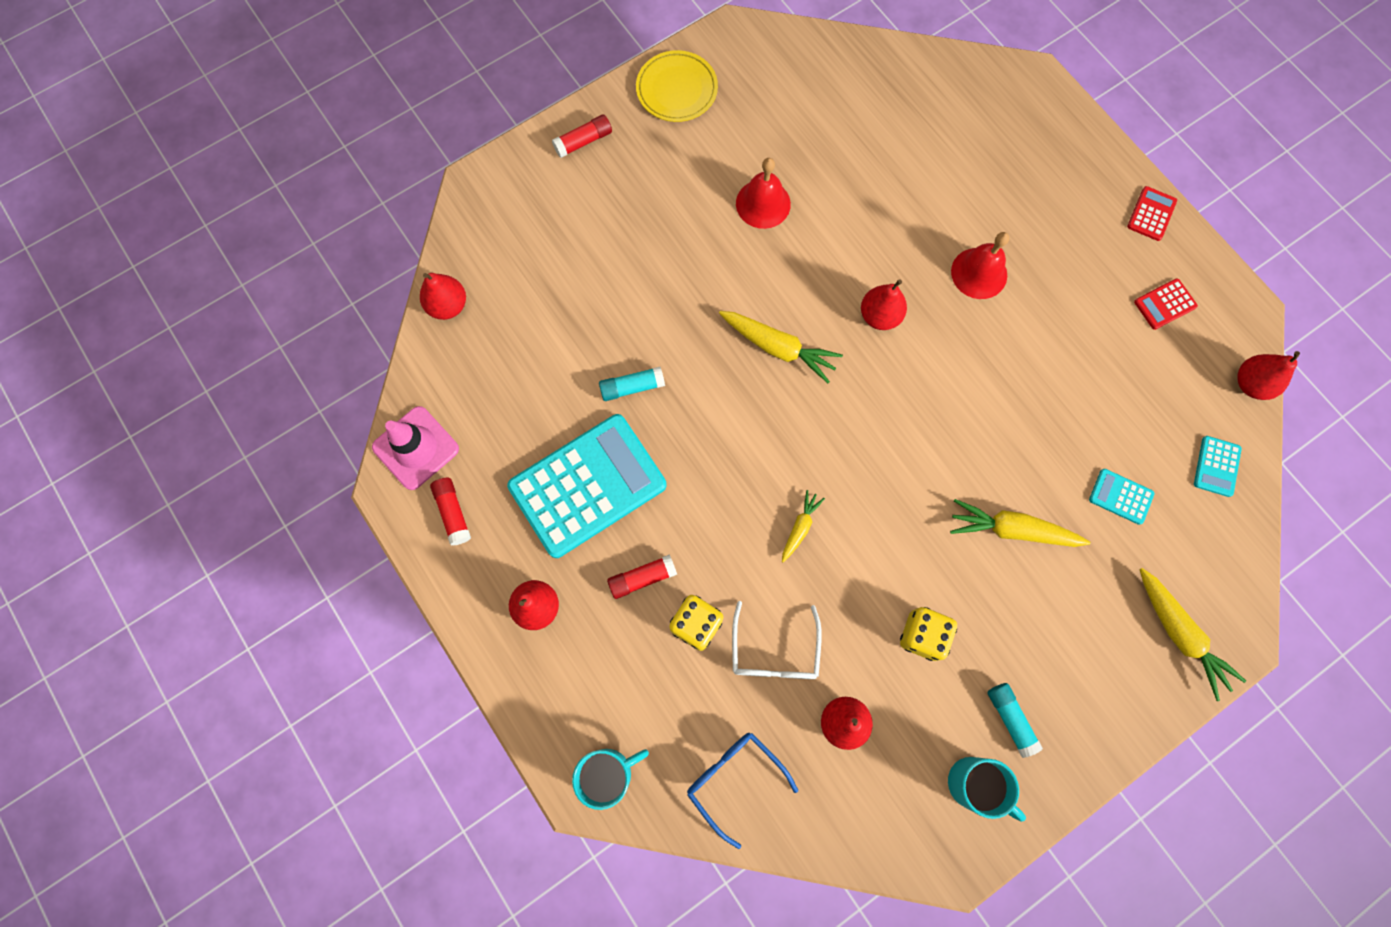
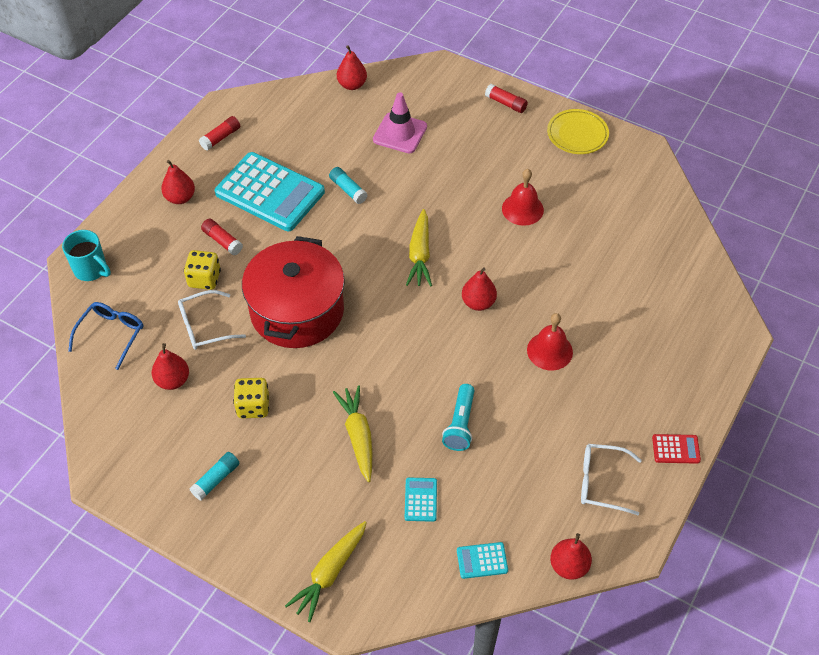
camera: 65 degrees right, 20 degrees down
(416, 448) = (253, 106): pink traffic cone -> pink traffic cone (400, 133)
(800, 527) = (297, 311): yellow carrot -> red pot
(973, 784) = (160, 471): turquoise mug -> none
(1039, 411) = (460, 424): none -> turquoise flashlight
(1164, 304) = (601, 482): red calculator -> white glasses

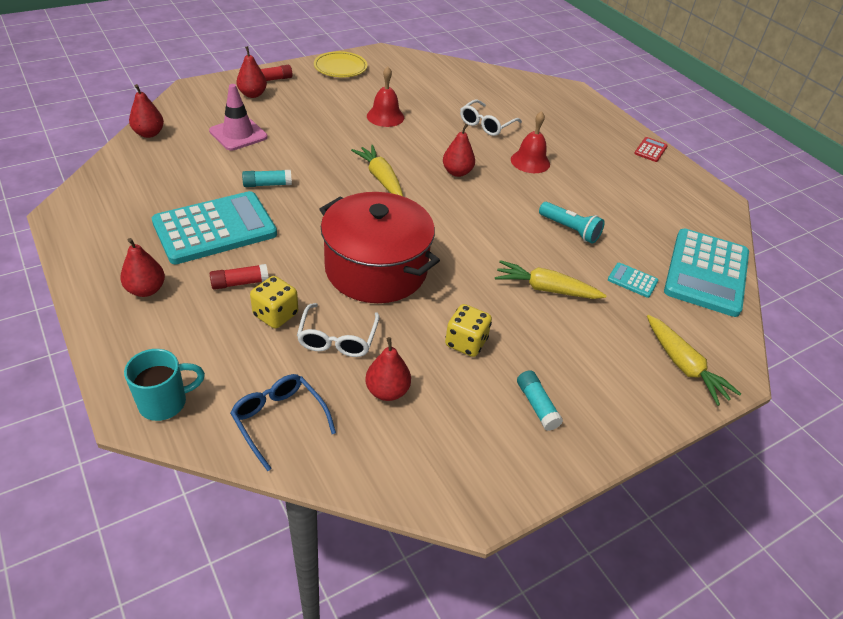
camera: 65 degrees left, 10 degrees down
(221, 138) = (102, 231): red glue stick -> none
(420, 254) = (381, 178): yellow carrot -> yellow carrot turned 150 degrees counterclockwise
(482, 560) = (706, 273): turquoise calculator -> turquoise calculator, size x2.44
(569, 566) = (728, 234): red pear -> red pear (252, 94)
(601, 482) = (662, 190): white glasses -> white glasses (486, 124)

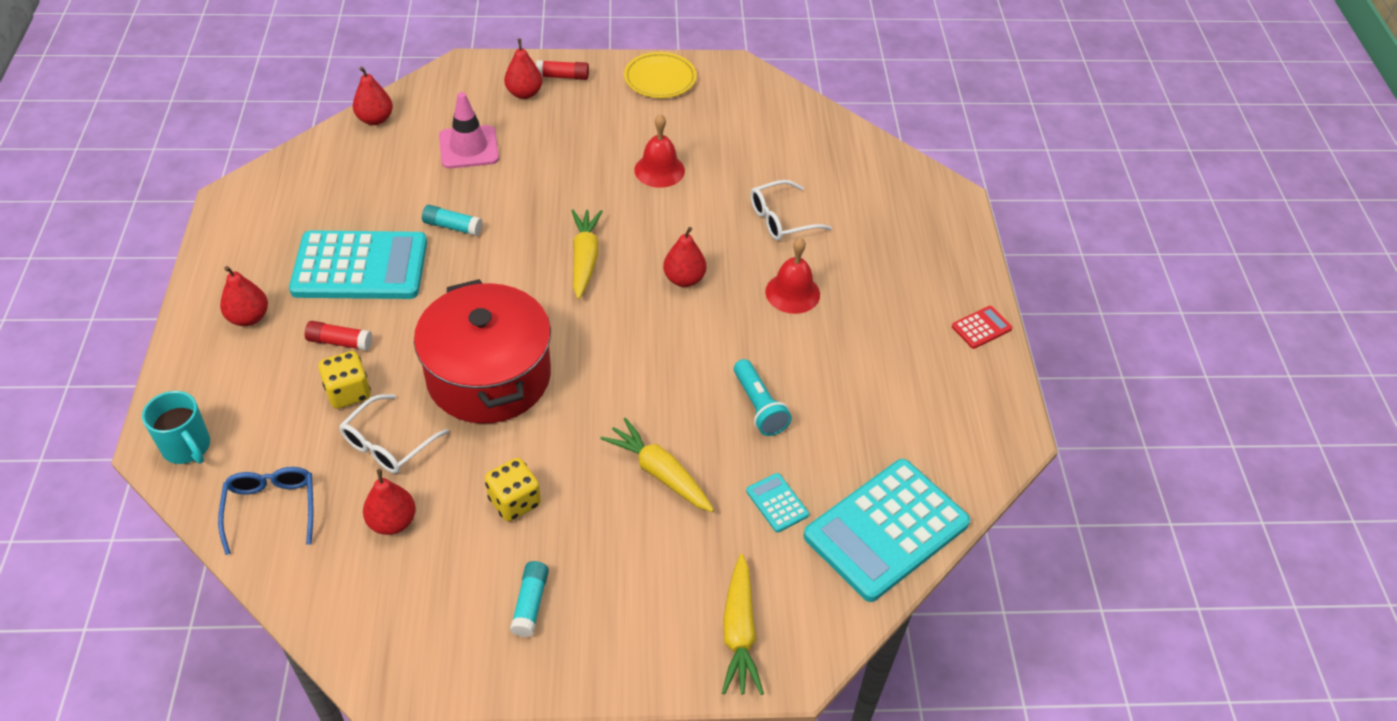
camera: 30 degrees right, 5 degrees up
(165, 402) = (187, 447): turquoise mug -> turquoise mug turned 45 degrees clockwise

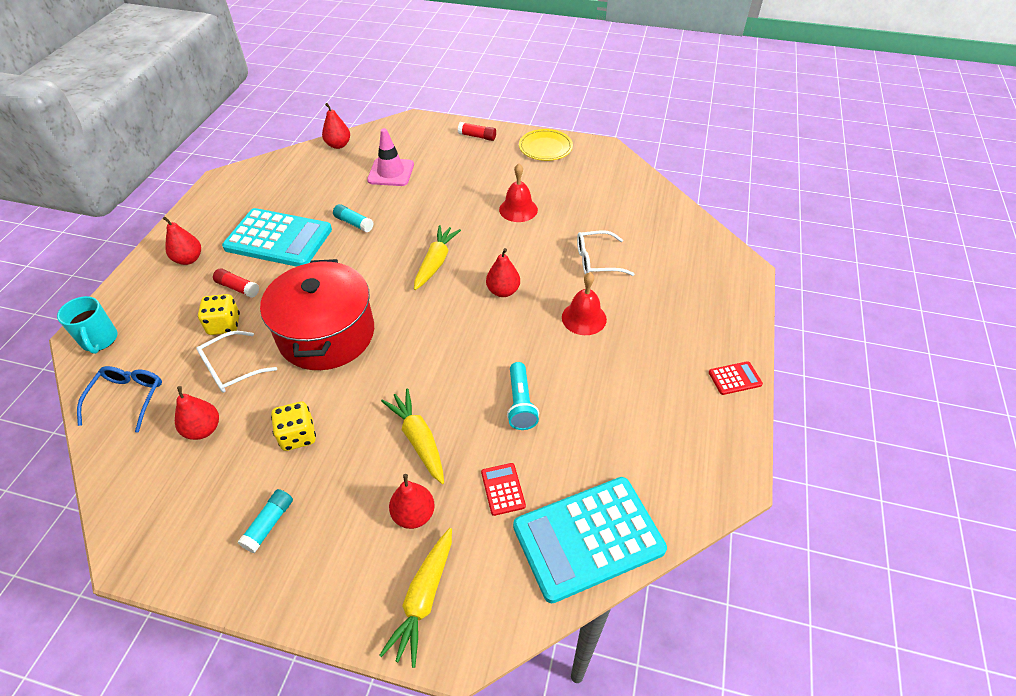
camera: 20 degrees right, 0 degrees up
(524, 93) = (445, 143): red pear -> red pear (414, 514)
(777, 503) = (503, 489): turquoise calculator -> red calculator

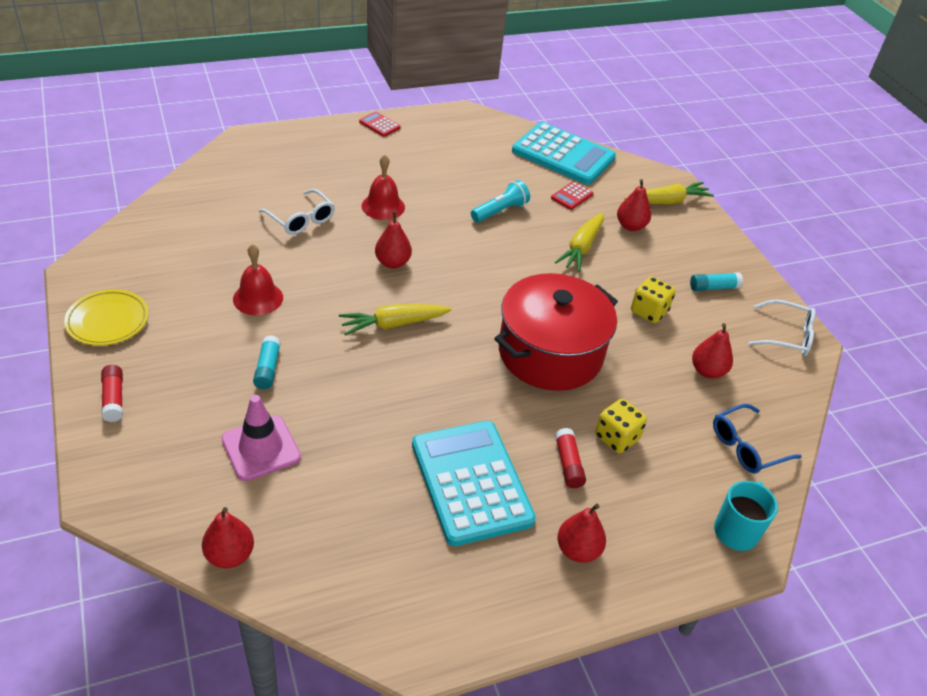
camera: 130 degrees left, 5 degrees down
(231, 369) = (647, 395): white glasses -> white glasses (787, 336)
(354, 223) = (388, 426): turquoise glue stick -> turquoise glue stick (267, 368)

